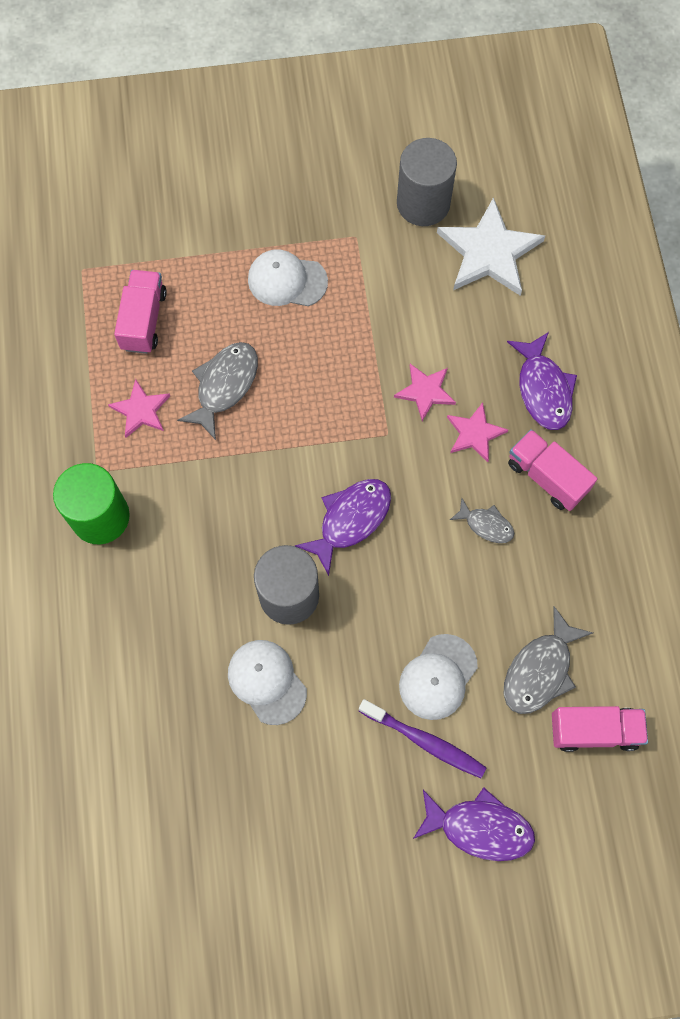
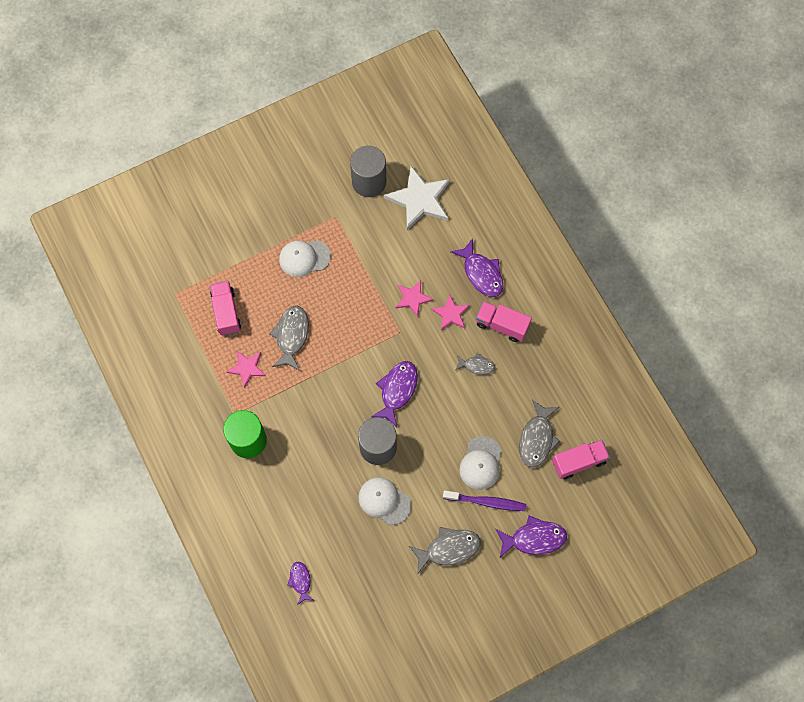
camera: 20 degrees left, 0 degrees up
(92, 759) = (300, 581): none -> purple fish
(338, 793) = (448, 549): none -> grey fish

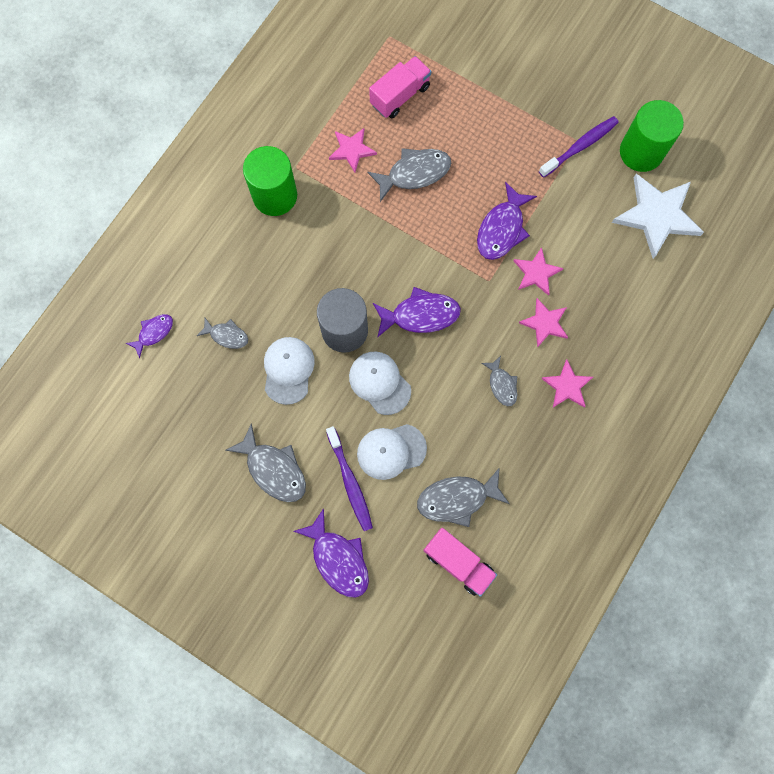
camera: 60 degrees right, 5 degrees up
(304, 258) = (509, 136): white cap -> white cap (379, 383)
(333, 530) = (227, 335): none -> grey fish
(340, 217) = (580, 147): none -> purple toothbrush
(369, 182) = (641, 152): grey cylinder -> green cylinder
(481, 273) = (614, 330): purple fish -> purple fish (502, 229)
(502, 325) = (567, 386): pink truck -> pink star

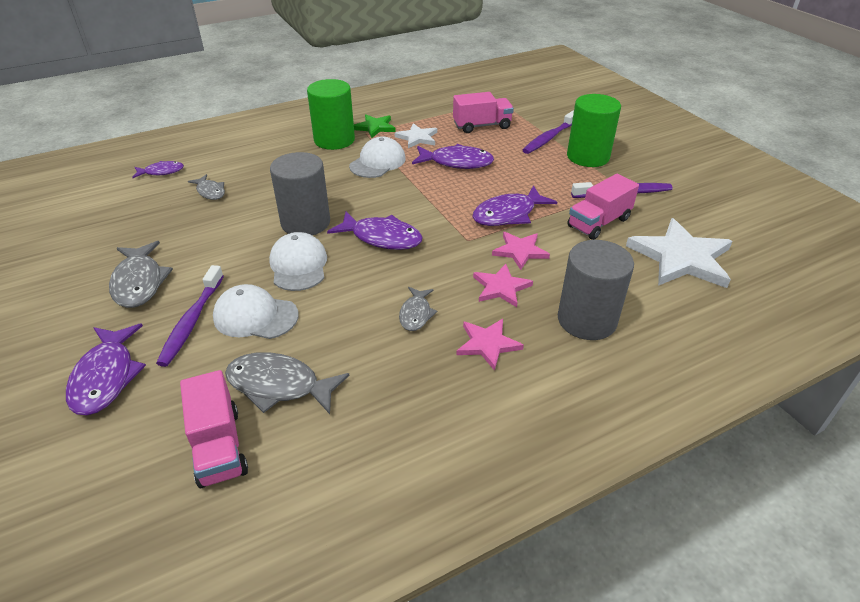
camera: 30 degrees right, 35 degrees down
(288, 370) = (231, 227): white cap -> white cap (378, 162)
(298, 152) = (375, 127): none -> green star
(352, 150) = (417, 138): pink star -> white star
(414, 173) = (457, 162): grey fish -> purple fish
(475, 86) = (549, 138): none -> purple toothbrush
(578, 202) = (598, 223): none -> pink truck
(620, 325) = (587, 320): none -> grey cylinder
(641, 152) = (687, 214): green cylinder -> green cylinder (588, 157)

